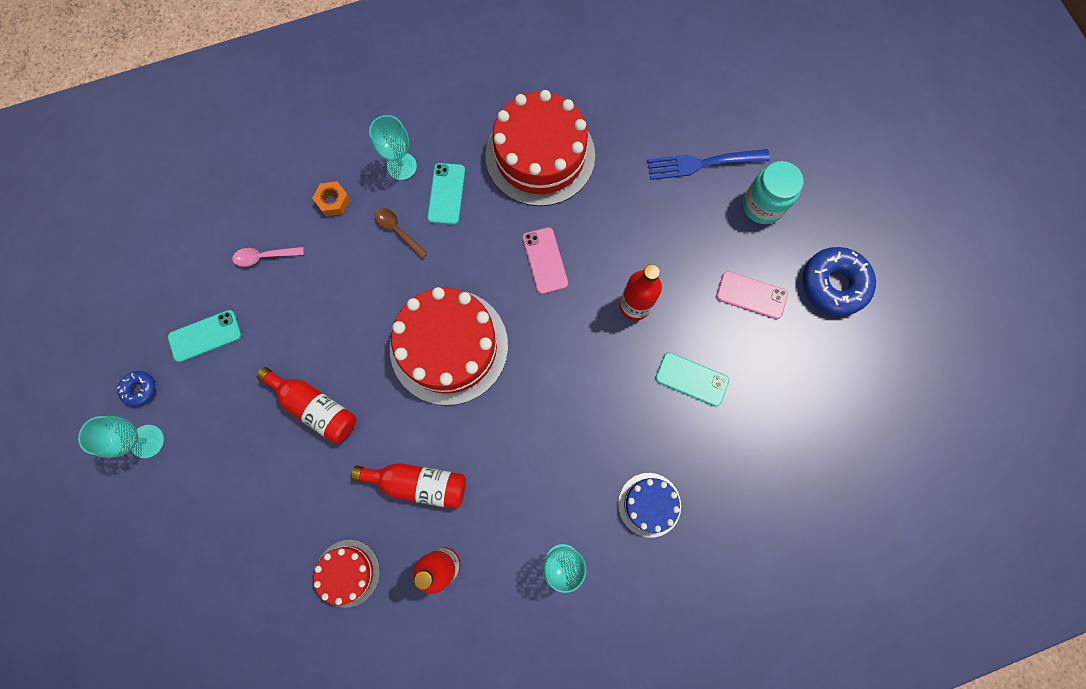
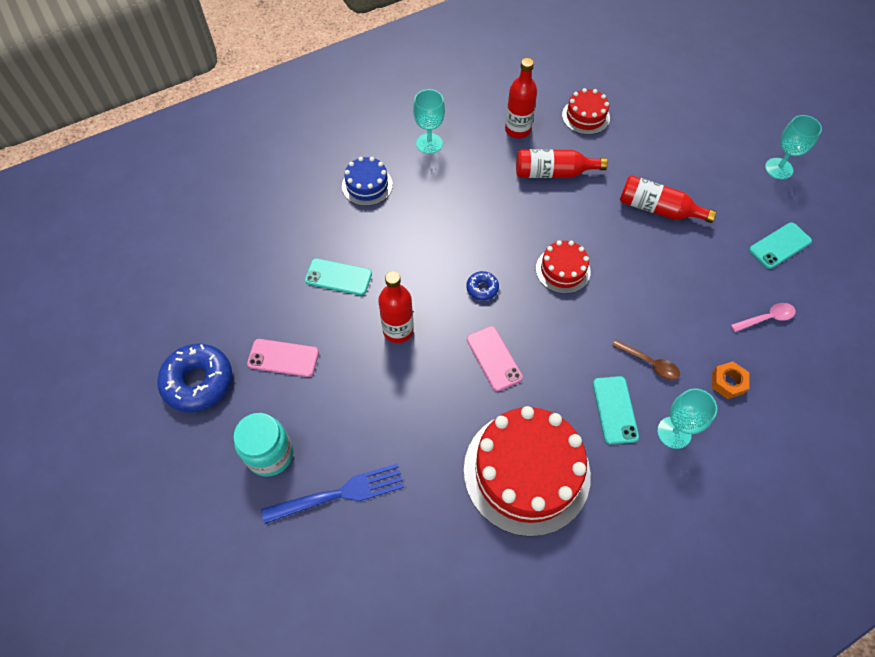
camera: 170 degrees right, 15 degrees down
(140, 389) = (808, 200): blue donut -> blue donut (482, 288)
(449, 346) = (563, 270): red cake -> red cake, size x0.50

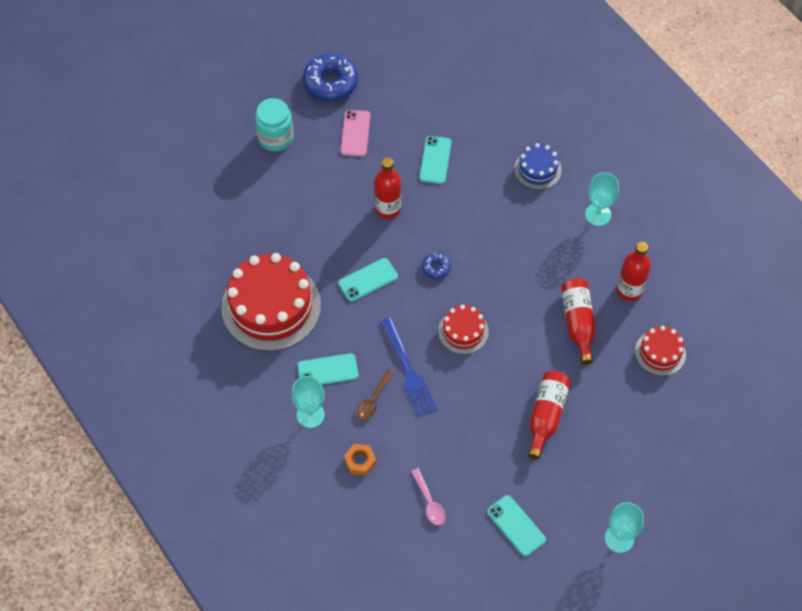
camera: 85 degrees right, 0 degrees up
(339, 494) = (247, 185): blue fork -> blue fork (408, 370)
(494, 358) = (368, 280): pink phone -> turquoise phone

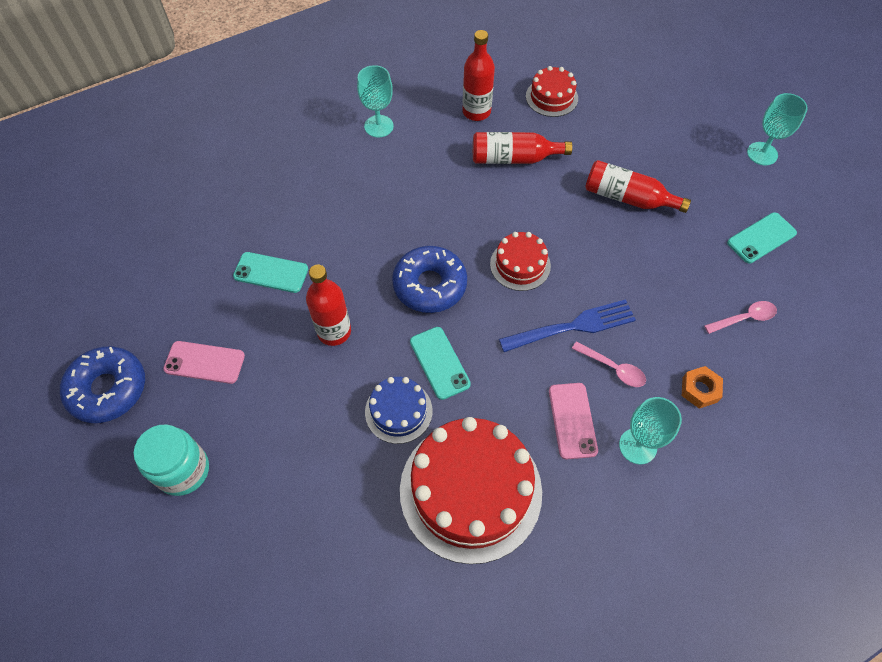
camera: 85 degrees left, 0 degrees up
(327, 370) = (572, 420): turquoise phone -> pink phone
(373, 399) = (613, 368): brown spoon -> pink spoon
(436, 268) = (430, 285): blue donut -> blue donut, size x2.05
(537, 169) = (308, 172): blue cake -> blue cake (398, 411)

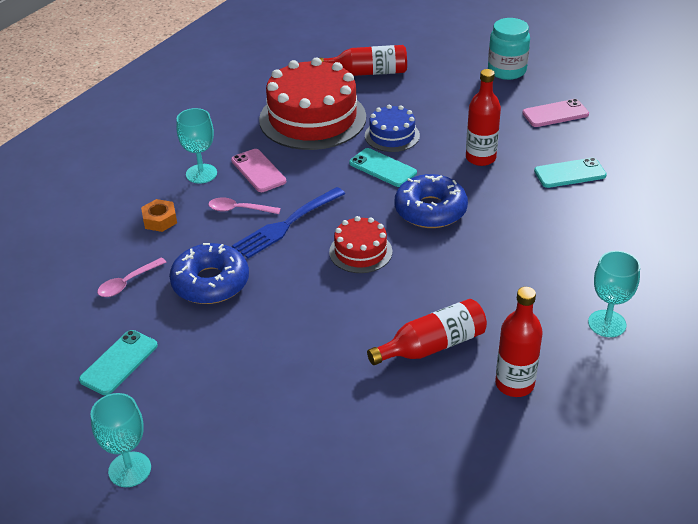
camera: 155 degrees right, 20 degrees down
(108, 389) = (602, 83): blue donut -> blue donut (210, 283)
(551, 97) = (436, 442): red cake -> none
(627, 198) = (282, 350): red bottle -> red bottle (368, 72)

